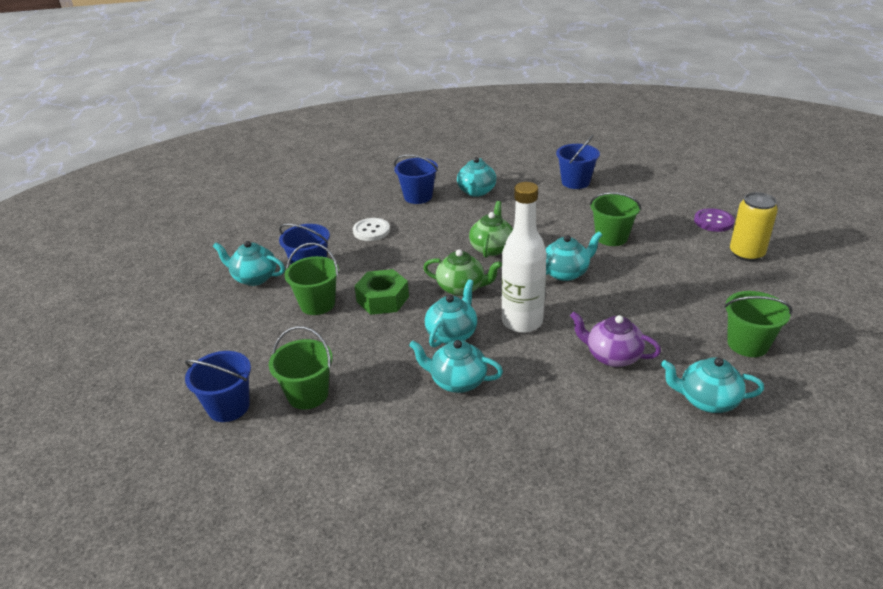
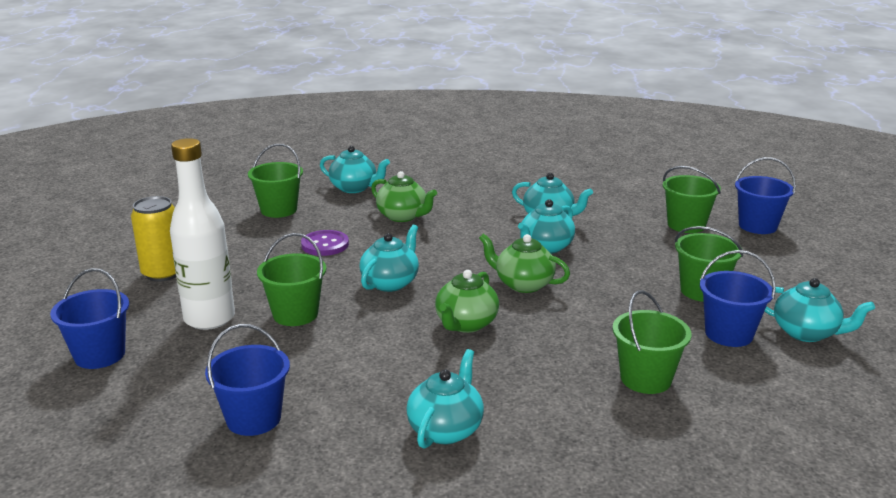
camera: 170 degrees left, 10 degrees down
(371, 231) = (645, 379): white button -> green bucket
(383, 299) = (621, 286): green nut -> none
(418, 197) = (560, 437): blue bucket -> blue bucket (100, 355)
(522, 322) = (469, 247): white bottle -> white bottle (209, 319)
(566, 273) = (390, 283): turquoise teapot -> turquoise teapot turned 135 degrees clockwise
(612, 356) = (403, 216): purple teapot -> green teapot
(713, 221) = (139, 314): purple button -> purple button (325, 245)

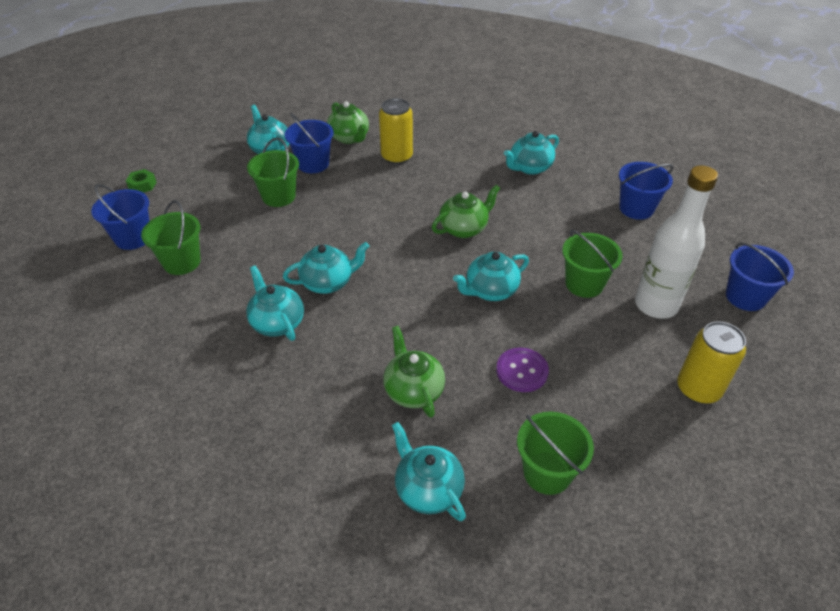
camera: 150 degrees left, 20 degrees up
(523, 284) = (390, 249): green teapot -> green teapot (349, 138)
(645, 379) = (397, 157): green bucket -> yellow can
(844, 258) = (142, 185): none -> green nut

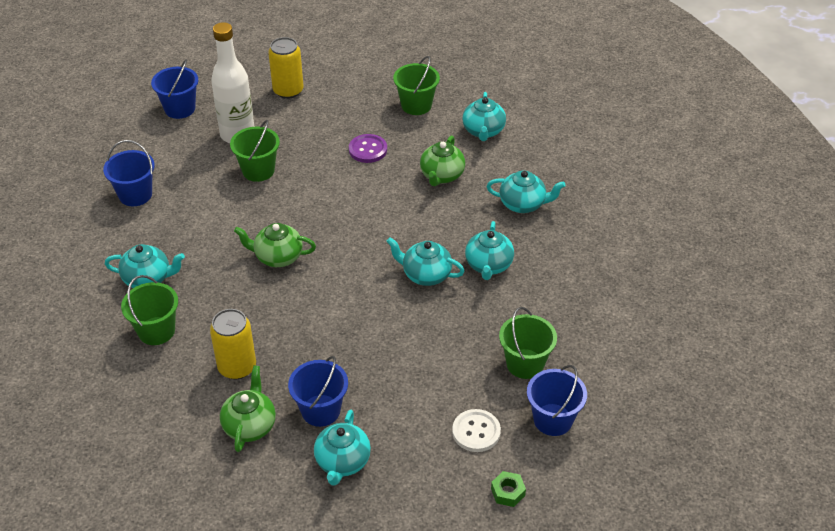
camera: 140 degrees left, 0 degrees up
(190, 204) = (476, 432): none -> white button
(279, 196) = (389, 387): green bucket -> green bucket (156, 331)
(490, 290) = (323, 202): turquoise teapot -> turquoise teapot (523, 204)

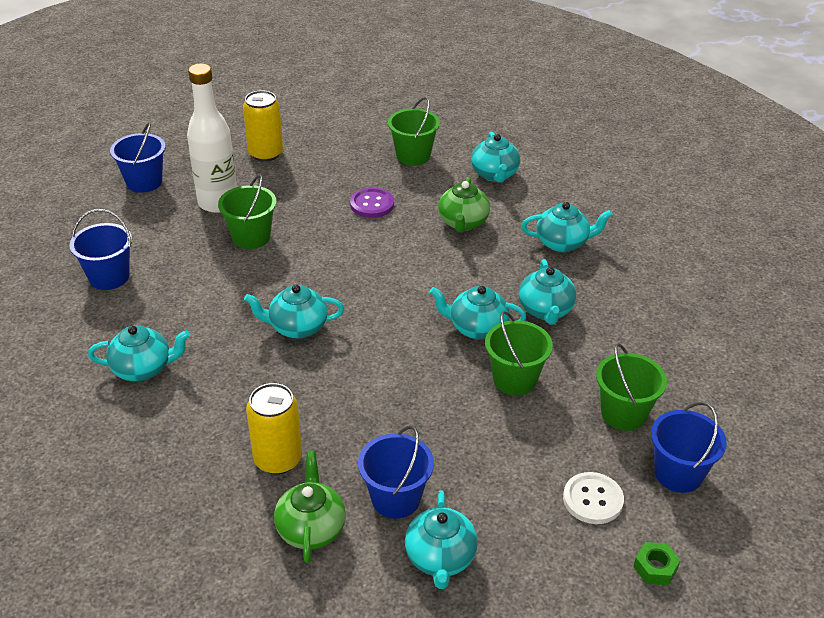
camera: 10 degrees left, 5 degrees down
(156, 331) = (166, 428): green bucket -> green bucket (514, 379)
(278, 257) = (297, 327): green teapot -> turquoise teapot

